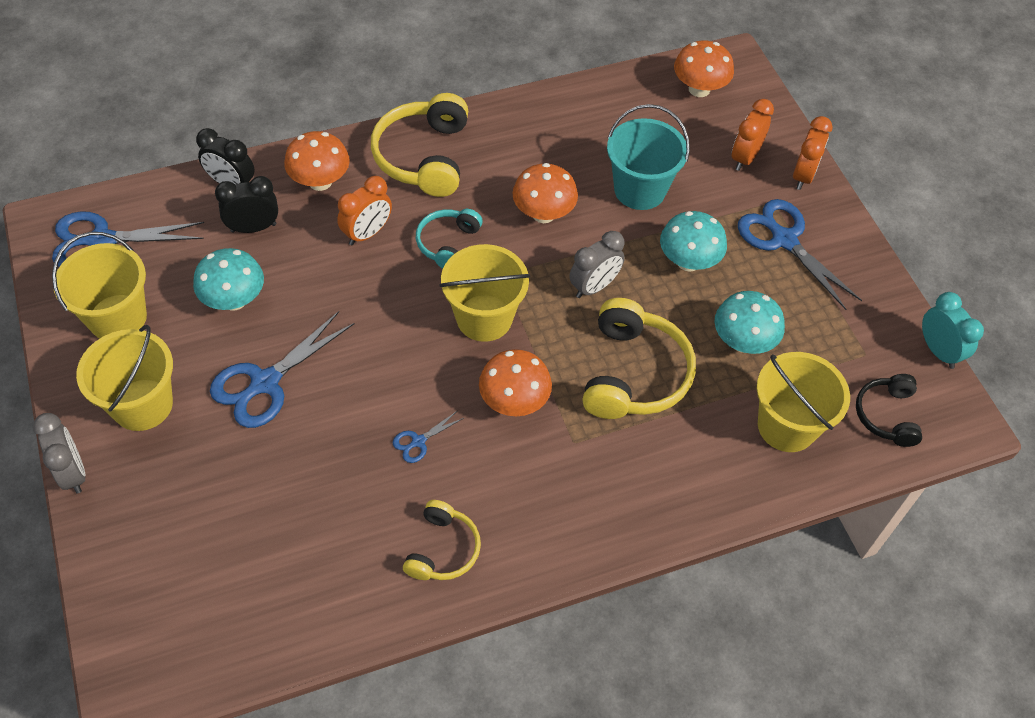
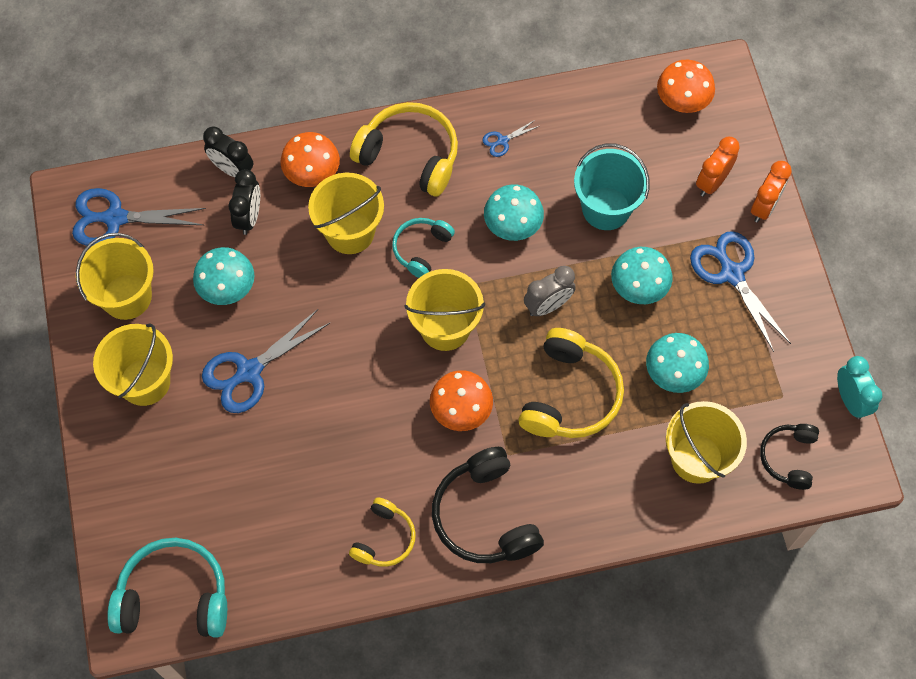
camera: 10 degrees right, 10 degrees up
(73, 472) = (86, 438): grey clock -> none
(190, 645) = (174, 597): none -> turquoise headphones
(253, 228) = (249, 217): black clock -> black clock turned 105 degrees clockwise
(367, 233) = (350, 232): orange clock -> yellow bucket
(418, 441) = (374, 440): blue scissors -> blue scissors (502, 141)
(424, 157) = (410, 155): yellow headphones -> yellow headphones turned 105 degrees clockwise
(543, 214) = (512, 226): orange mushroom -> turquoise mushroom
(558, 512) = (485, 516): none -> black headphones

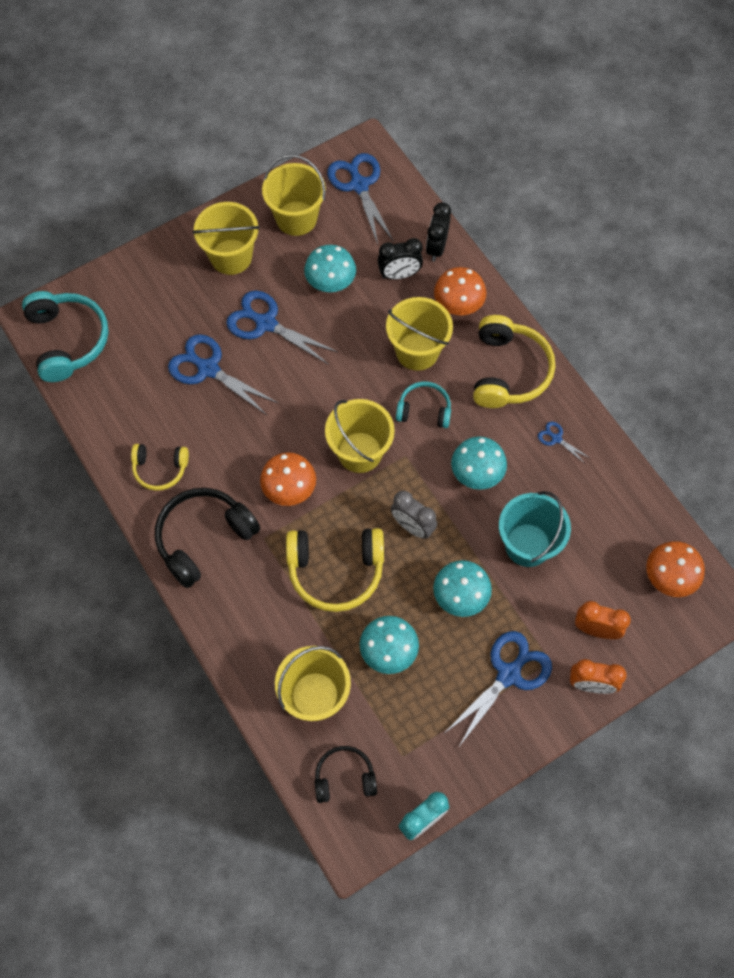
camera: 70 degrees right, 0 degrees up
(280, 450) = (208, 369): none -> blue scissors

